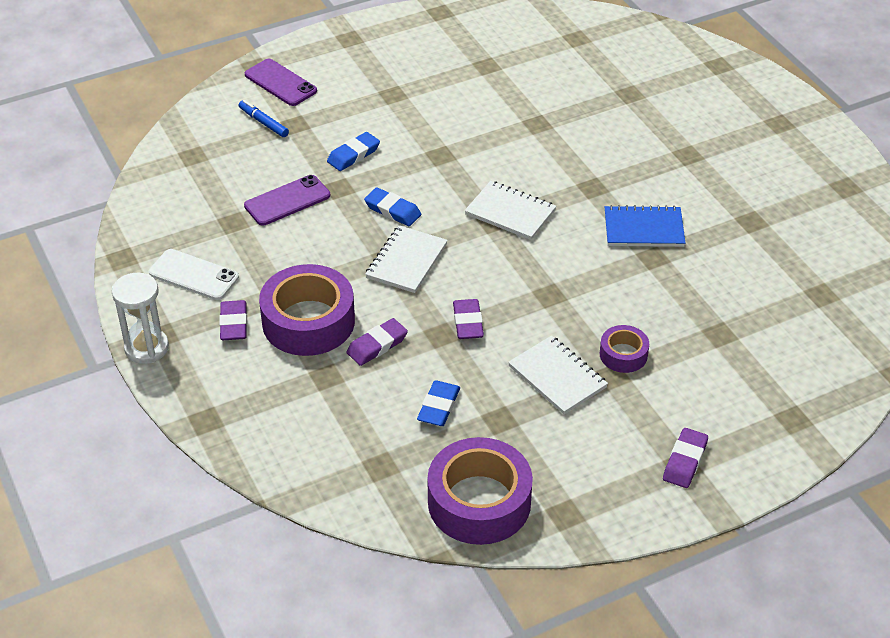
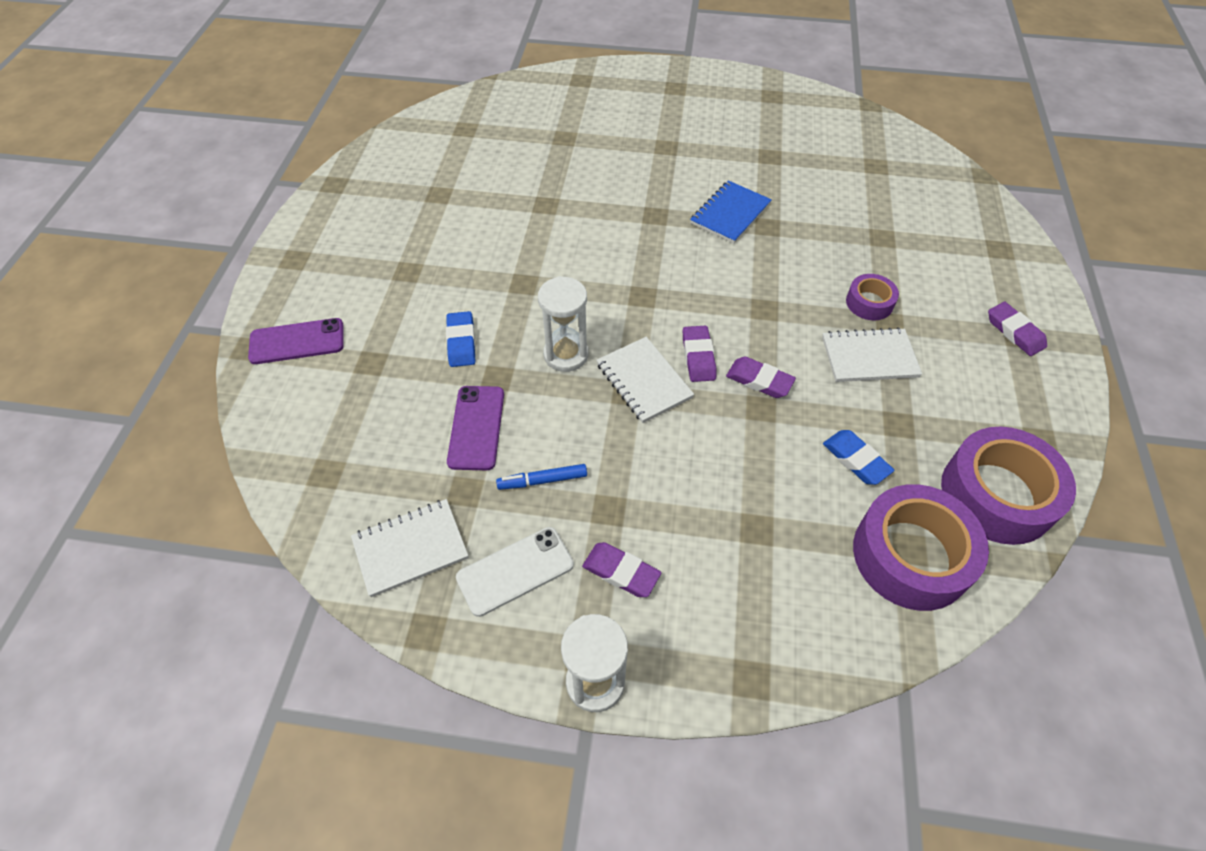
camera: 55 degrees left, 10 degrees up
(263, 123) = (341, 386): blue marker -> blue marker (542, 480)
(308, 321) = (667, 502): purple tape -> purple tape (911, 555)
(377, 345) = (742, 464): purple eraser -> purple eraser (698, 357)
(392, 210) = (566, 354): blue eraser -> white hourglass
(510, 212) = (641, 279): white notebook -> white notebook (410, 548)

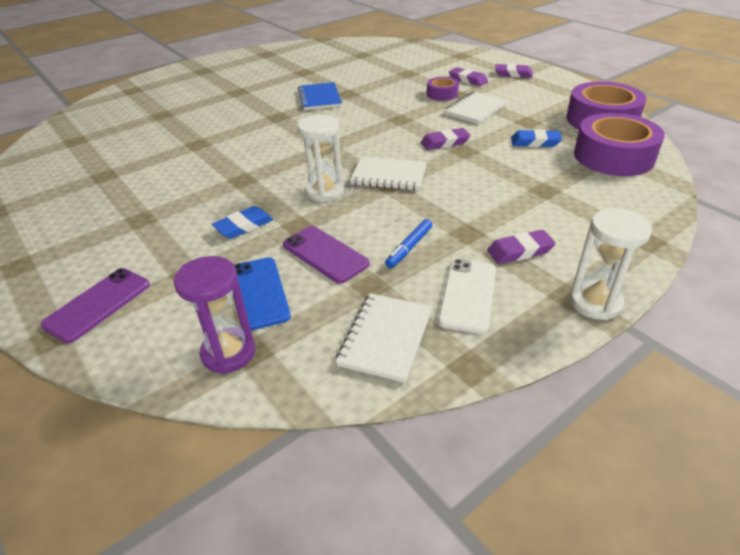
camera: 45 degrees left, 15 degrees down
(314, 460) = (228, 353): none -> purple hourglass
(390, 424) = (259, 293): none -> blue phone
(461, 342) = (244, 226): blue eraser -> blue eraser turned 75 degrees counterclockwise
(698, 357) = (400, 151): purple eraser -> purple eraser (468, 80)

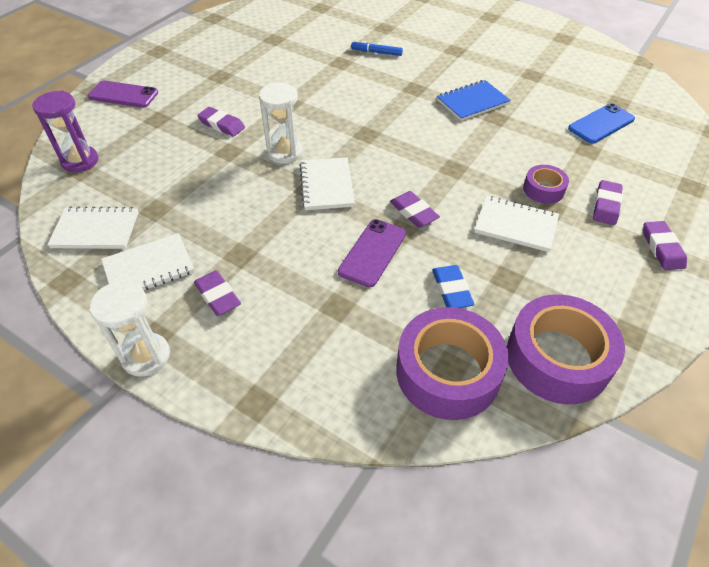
camera: 70 degrees right, 10 degrees up
(244, 226) = (222, 125): blue eraser -> purple eraser
(259, 293) = (141, 156): blue phone -> blue phone (601, 124)
(325, 254) = (192, 176): purple phone -> purple phone (372, 252)
(409, 247) = (209, 221): blue marker -> blue marker (376, 52)
(467, 295) = (149, 268): white phone -> white notebook

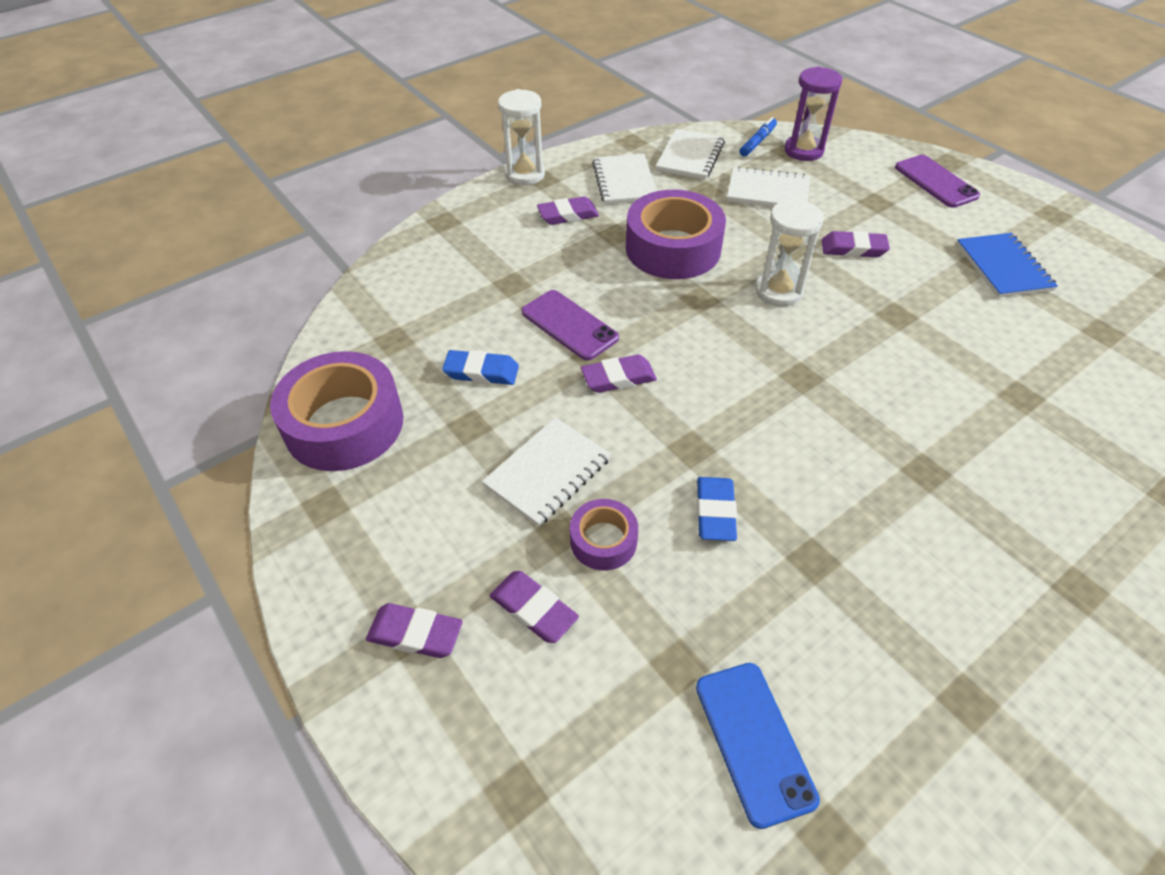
camera: 110 degrees right, 0 degrees up
(123, 95) = (936, 181): purple phone -> purple phone turned 60 degrees counterclockwise
(222, 125) = (853, 249): purple eraser -> purple eraser turned 45 degrees clockwise
(327, 185) = (700, 314): white notebook -> white notebook (768, 191)
(376, 52) = (1061, 454): blue marker -> blue marker (757, 142)
(448, 372) = (389, 336): purple tape -> purple tape (673, 248)
(472, 102) = (869, 542): blue notebook -> blue notebook (1003, 267)
(492, 152) = (715, 512): none -> blue eraser

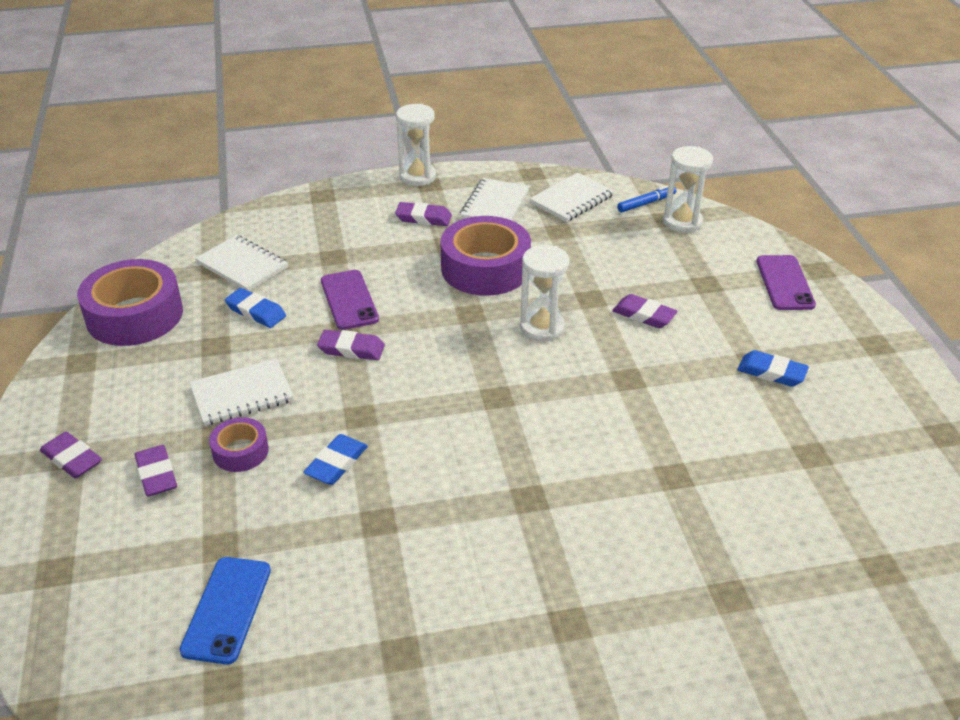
camera: 25 degrees right, 10 degrees down
(768, 191) = (613, 247): white notebook -> white notebook (242, 265)
(803, 151) = (682, 222): purple hourglass -> white hourglass
(1003, 267) = (771, 372): blue notebook -> blue eraser

